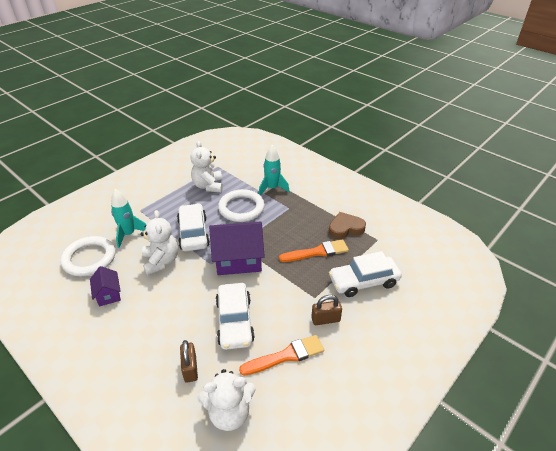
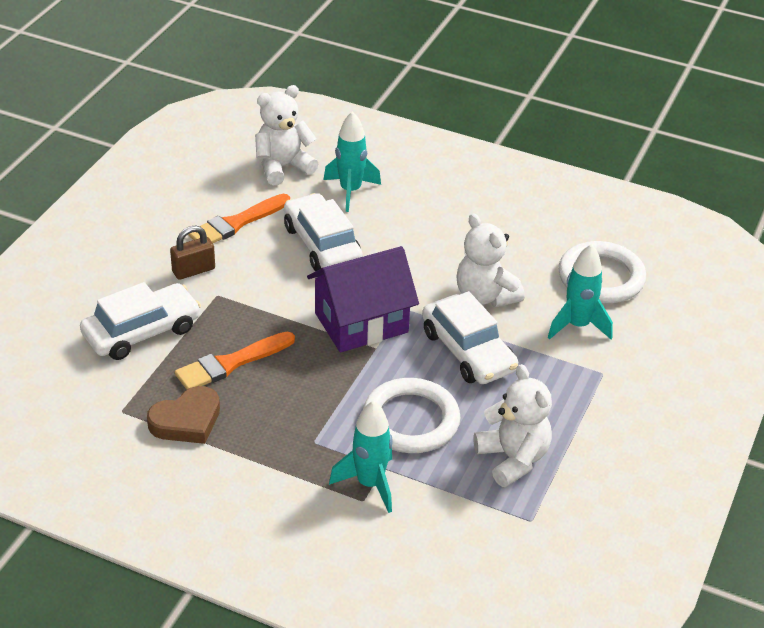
camera: 160 degrees right, 0 degrees up
(108, 294) = (522, 240): purple house -> none
(190, 368) = (350, 191): brown padlock -> turquoise rocket

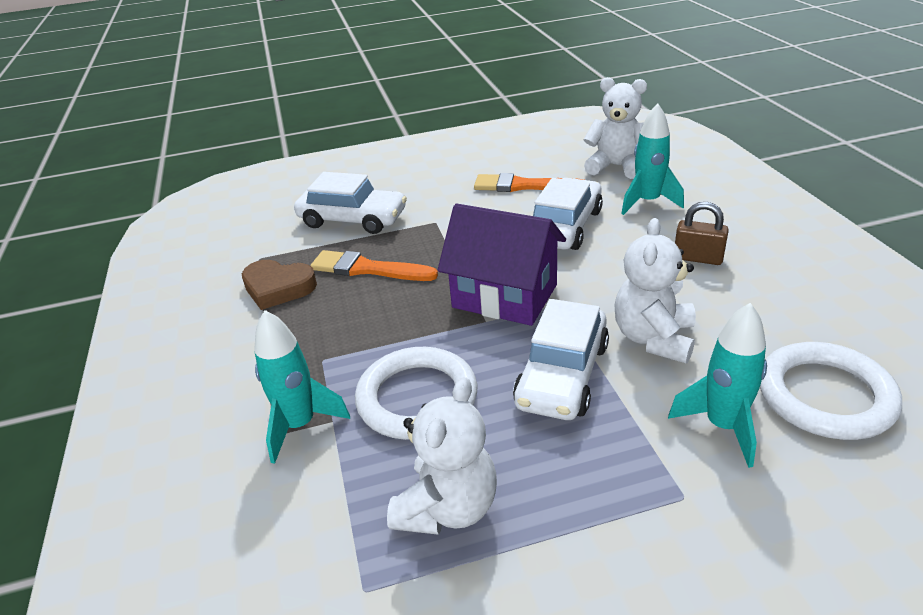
camera: 55 degrees right, 5 degrees down
(193, 270) = (446, 200): brown padlock -> brown padlock (698, 258)

